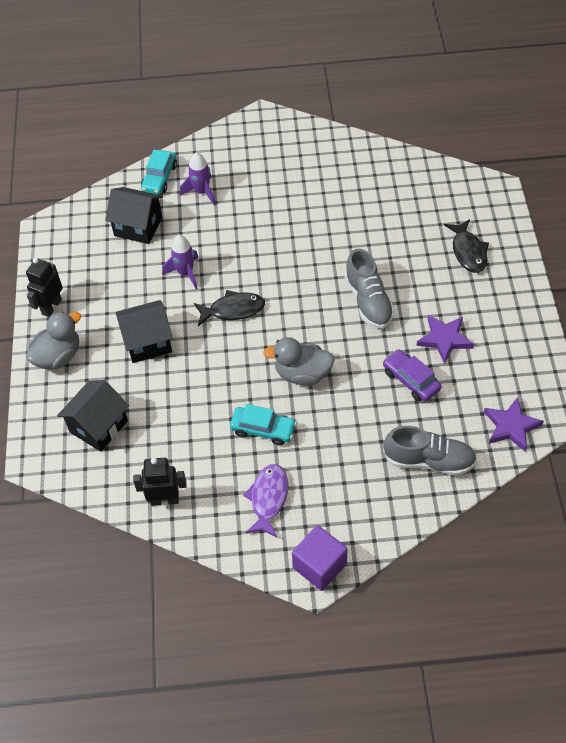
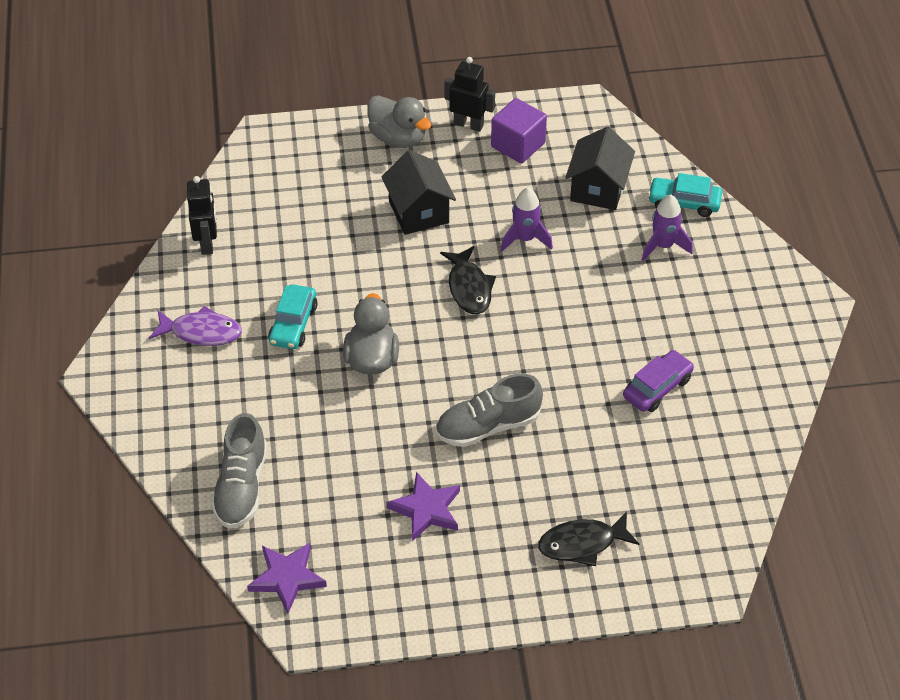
camera: 85 degrees right, 5 degrees down
(98, 426) = (304, 180): black house -> none
(319, 566) = (113, 380): purple cube -> purple cube (518, 145)
(411, 380) = (361, 470): purple car -> purple car (657, 388)

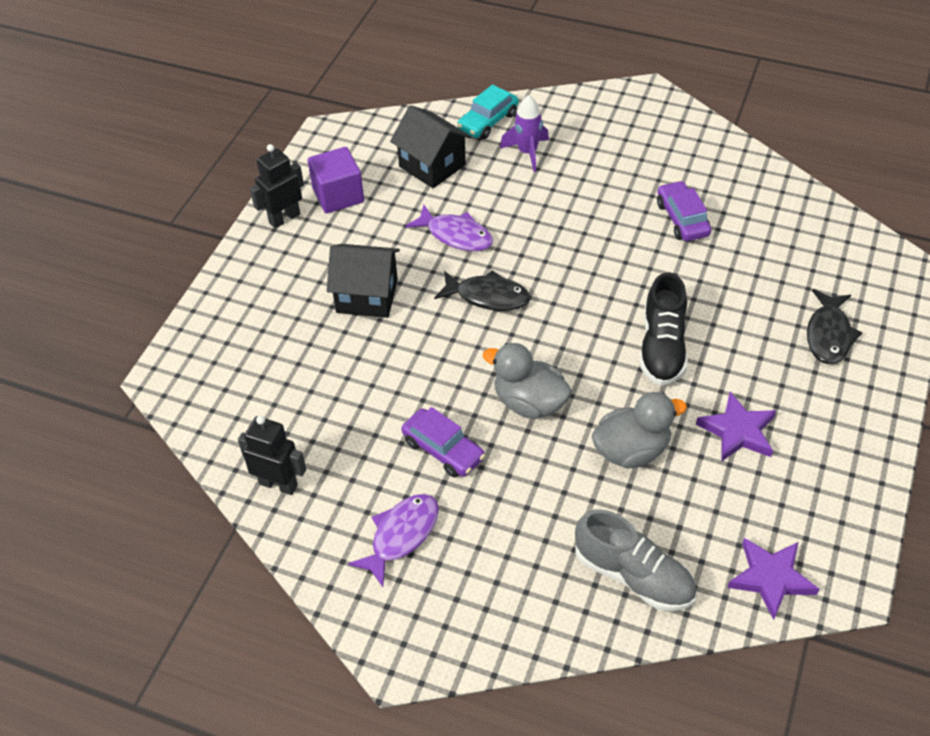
camera: 60 degrees left, 0 degrees up
(293, 324) = (443, 450): turquoise car -> purple car
(398, 138) = (259, 274): grey duck -> grey duck (631, 450)
(488, 426) = (662, 347): grey shoe -> black shoe
(525, 239) = (456, 235): purple rocket -> purple fish

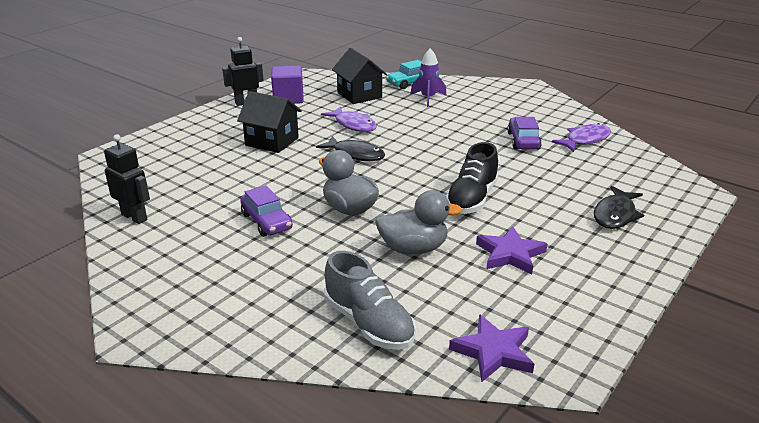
camera: 15 degrees right, 20 degrees down
(401, 535) = (198, 261): purple fish -> purple fish (585, 140)

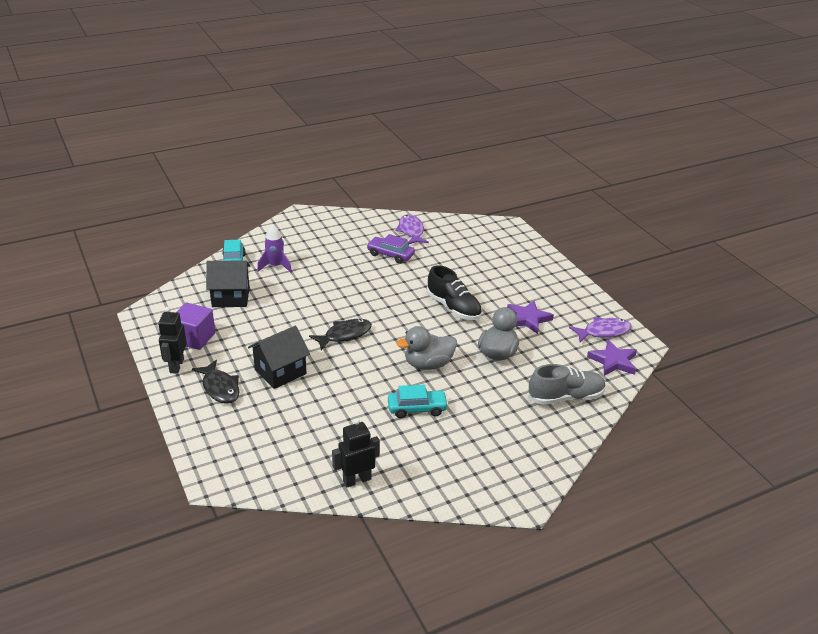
camera: 65 degrees left, 5 degrees up
(267, 221) = (417, 408): purple car -> turquoise car
(353, 125) = (289, 319): purple fish -> purple fish (603, 332)
(615, 215) = (511, 264): black fish -> black fish (220, 388)

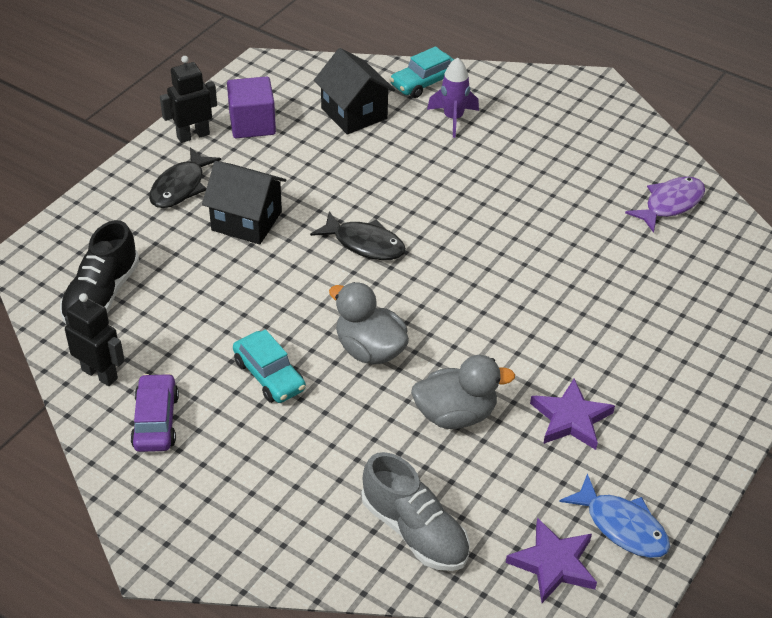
camera: 60 degrees right, 10 degrees up
(390, 255) = (587, 209): purple car -> purple car (156, 421)
(453, 307) = (522, 325): black shoe -> black shoe (102, 295)
(603, 332) = (622, 526): purple fish -> blue fish

